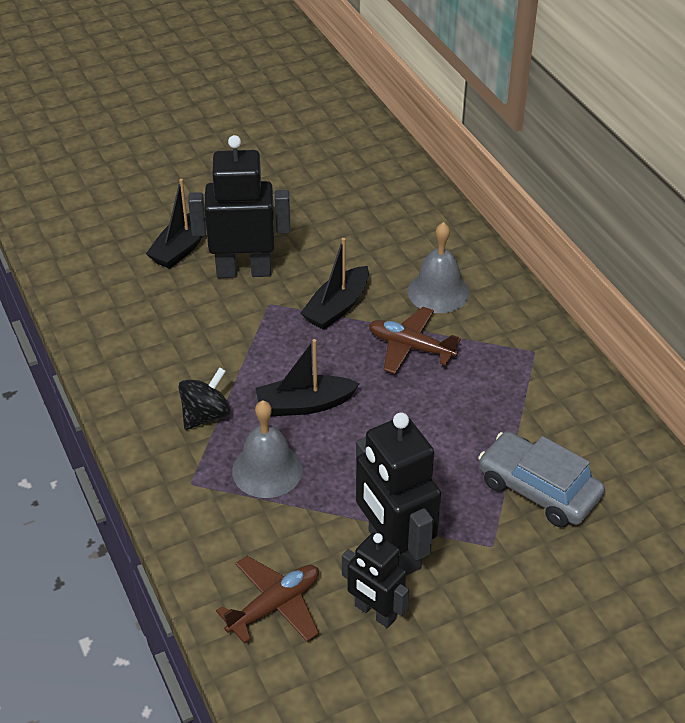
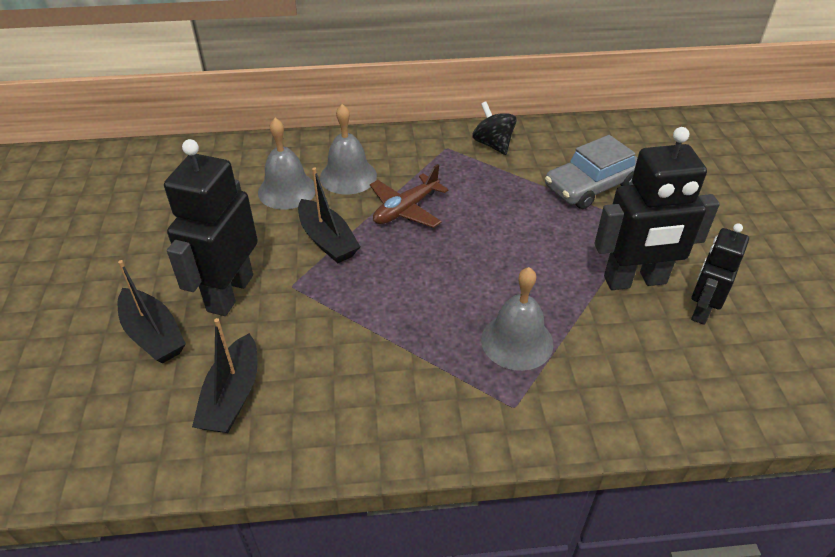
camera: 70 degrees left, 0 degrees up
(205, 415) = (423, 372): black spinning top -> black spinning top (493, 144)
(274, 606) = (686, 376): brown plane -> none
(304, 404) = (443, 294): black boat -> black boat (232, 396)
(375, 612) = (701, 310): black robot -> black robot turned 150 degrees clockwise
(392, 258) = (287, 190): none -> grey bell

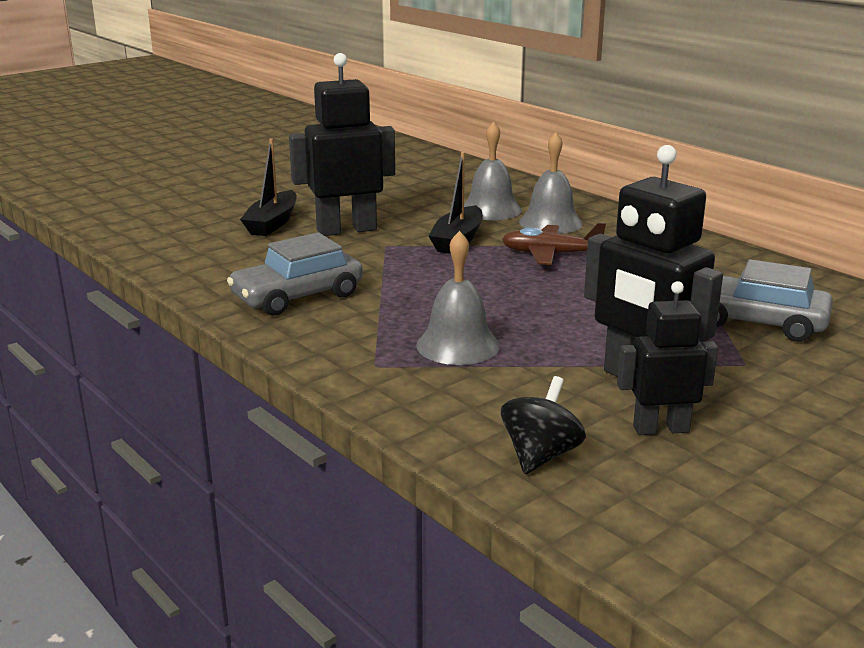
camera: 55 degrees right, 20 degrees down
(232, 396) = (249, 263): black boat -> none
(341, 394) = (297, 296): none -> grey car
(493, 144) = (721, 261): black spinning top -> black spinning top (540, 455)

